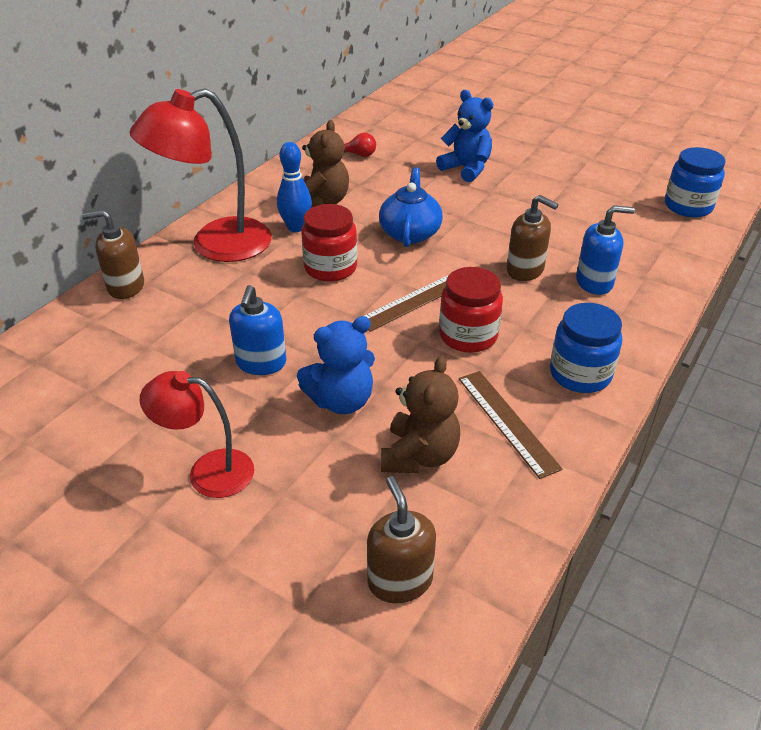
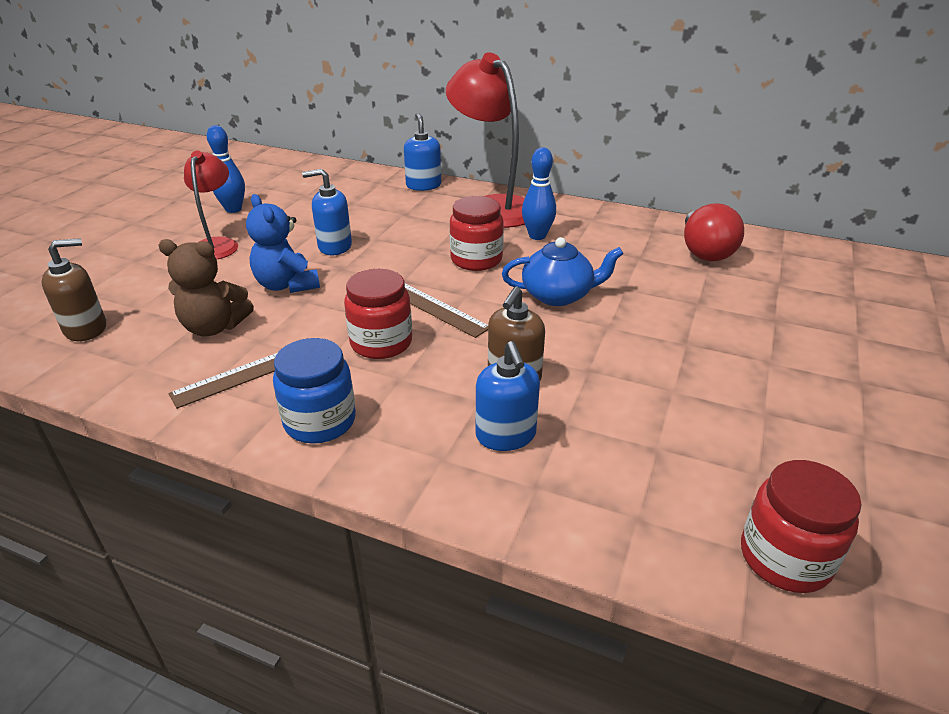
camera: 80 degrees right, 5 degrees down
(95, 464) = (233, 209): none -> blue bowling pin
(125, 287) = (423, 185): brown soap dispenser -> blue soap dispenser
(323, 201) = (592, 243): brown teddy bear -> none
(359, 155) = (704, 251): red light bulb -> red light bulb, size x2.01
(466, 169) = (730, 322): blue teddy bear -> none
(688, 206) = (785, 558): blue jar -> red jar

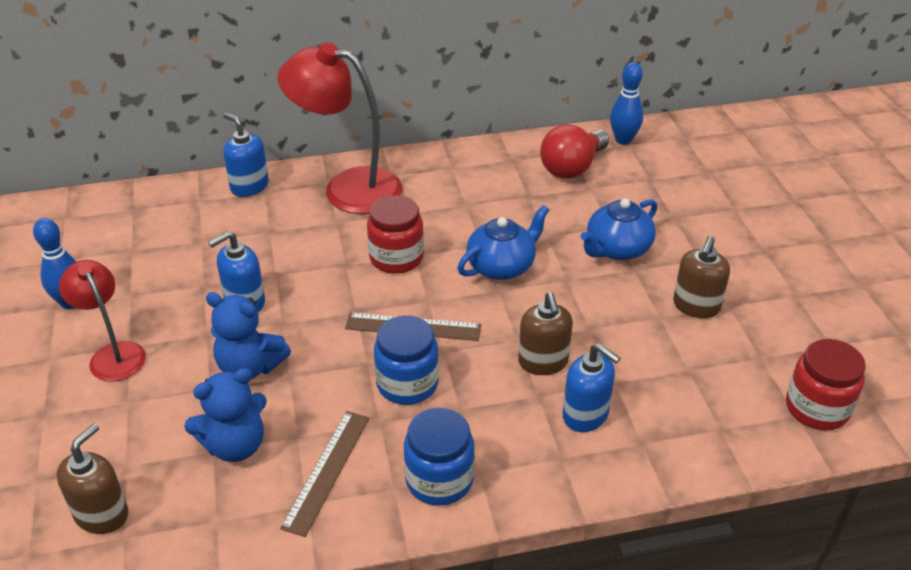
camera: 35 degrees left, 5 degrees up
(214, 327) = (235, 445): brown teddy bear -> blue teddy bear
(381, 343) = (407, 384): red jar -> blue jar
(537, 236) = (423, 207): blue bowling pin -> blue bowling pin (623, 140)
(685, 322) = (617, 249): none -> blue teapot
(704, 251) = (572, 168): red light bulb -> red light bulb turned 75 degrees clockwise
(724, 398) = (696, 306): none -> brown soap dispenser

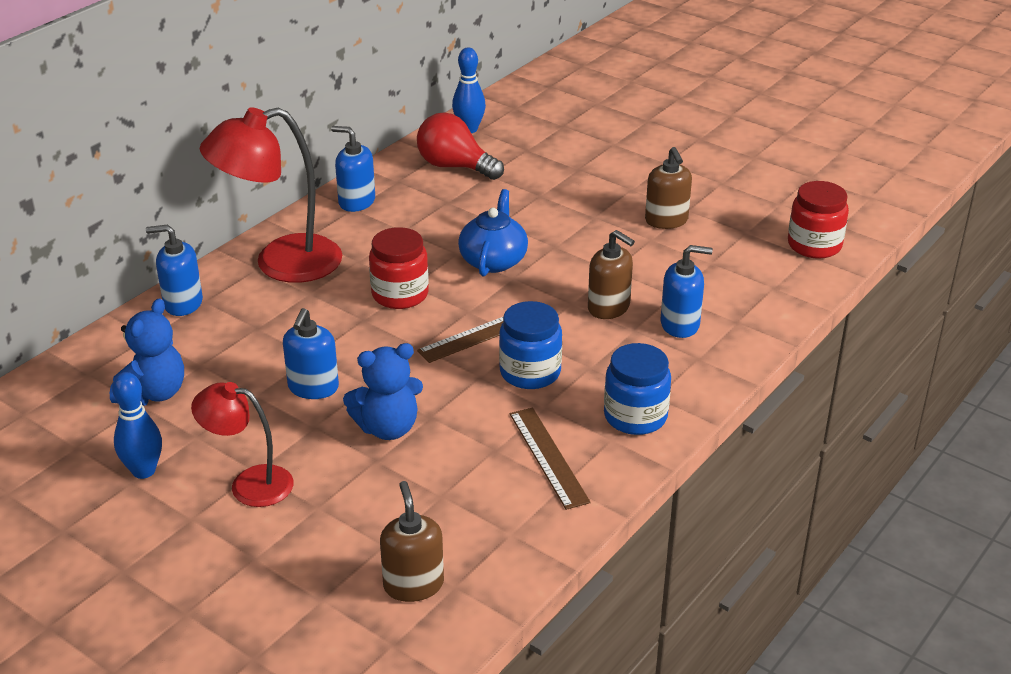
camera: 40 degrees left, 5 degrees down
(235, 445) = (454, 482): blue teddy bear -> blue teddy bear (153, 393)
(461, 163) = (356, 202): none -> blue soap dispenser
(572, 168) = (455, 166): red light bulb -> red light bulb turned 120 degrees clockwise
(617, 249) = (564, 209): blue teapot -> none

